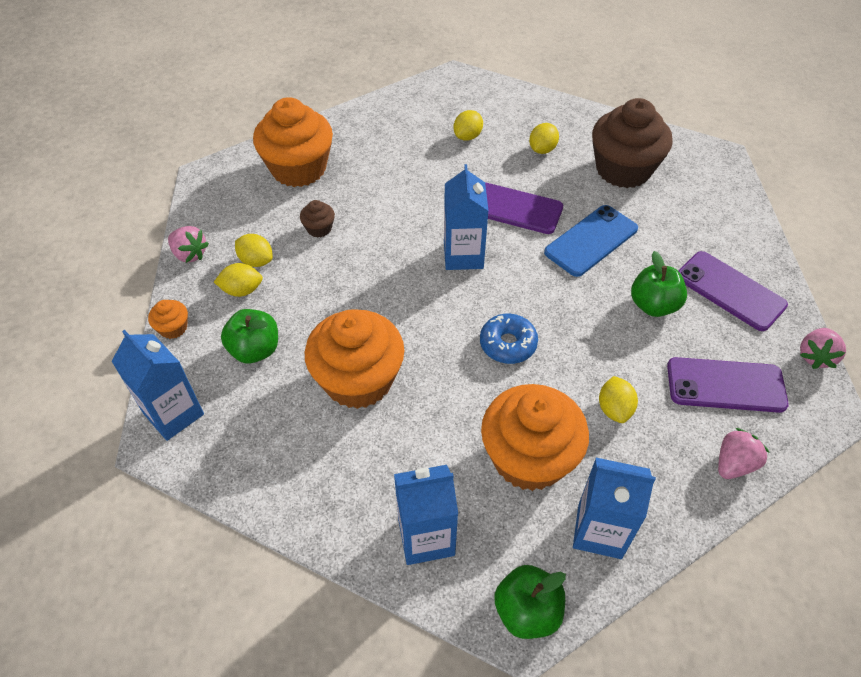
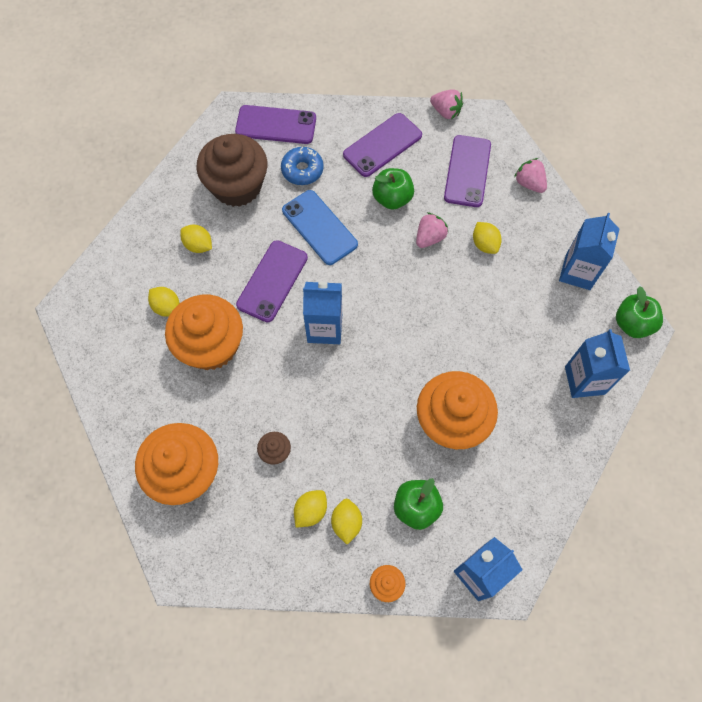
camera: 85 degrees left, 15 degrees up
(190, 254) = (294, 578): pink strawberry -> pink strawberry (429, 237)
(508, 344) = (422, 306): blue donut -> blue donut (302, 170)
(529, 458) = (523, 306): orange cupcake -> orange cupcake (211, 345)
(614, 409) = (484, 244): yellow lemon -> yellow lemon turned 60 degrees clockwise
(717, 192) = (276, 125): none -> purple phone

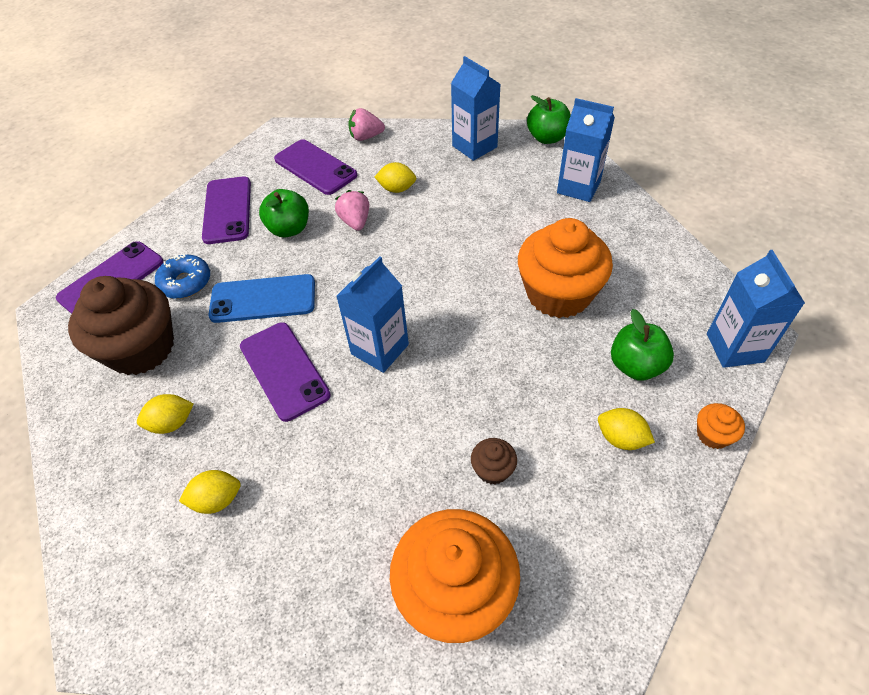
camera: 55 degrees left, 15 degrees down
(211, 345) = (309, 473): orange cupcake -> none
(311, 511) = (588, 468): yellow lemon -> none
(446, 112) = (243, 154): pink strawberry -> none

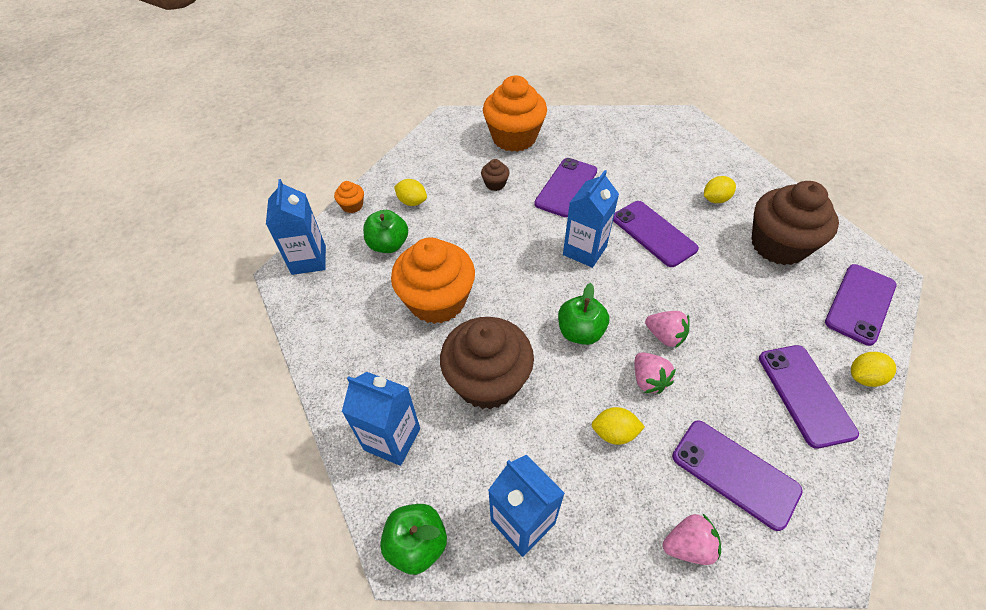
camera: 175 degrees right, 0 degrees up
(185, 282) = (785, 303): blue donut -> none
(217, 500) = (659, 165): yellow lemon -> yellow lemon (864, 377)
(263, 299) = (702, 289): blue phone -> none
(289, 229) = (718, 368): green apple -> green apple (580, 332)
(324, 255) = (665, 336): none -> pink strawberry
(381, 457) = (566, 187): none -> purple phone
(500, 223) = (487, 381): none -> brown cupcake

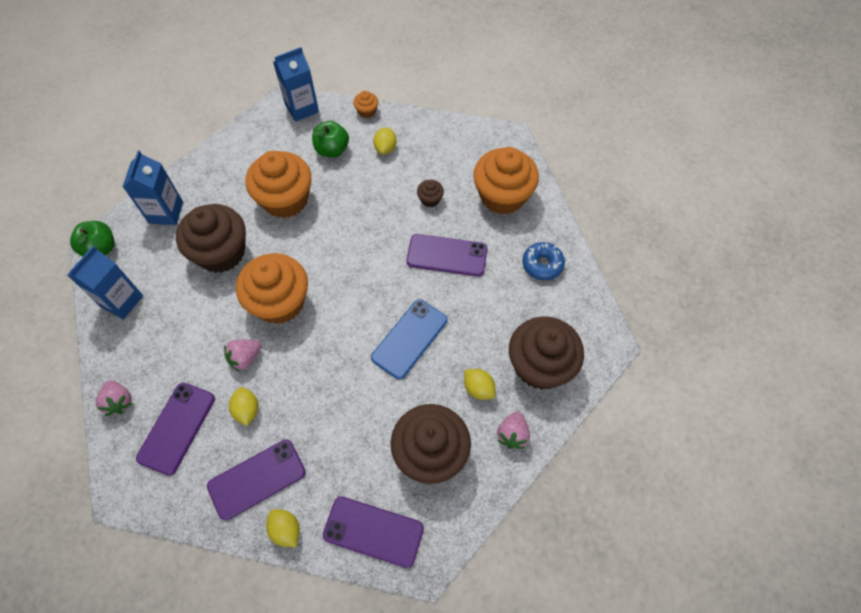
camera: 70 degrees right, 10 degrees up
(580, 332) = (280, 302): green apple -> orange cupcake
(584, 250) = (369, 287): blue carton -> none
(597, 133) = (542, 264): none -> blue donut
(614, 433) = (195, 342): yellow lemon -> yellow lemon (247, 410)
(653, 233) = (409, 339): purple phone -> blue phone
(665, 336) = (291, 364): pink strawberry -> pink strawberry (512, 434)
(698, 158) = (540, 365): none -> brown cupcake

